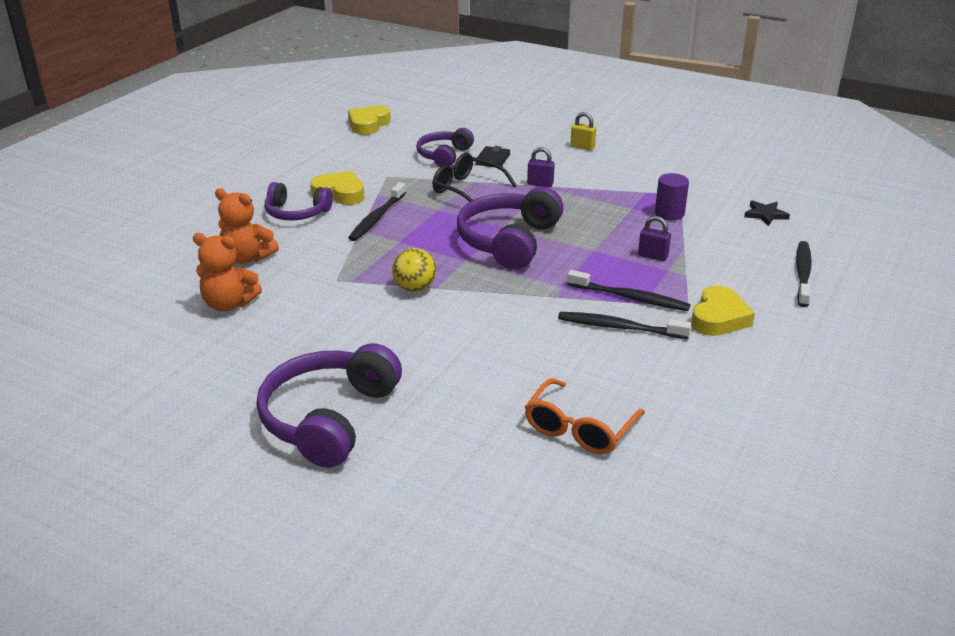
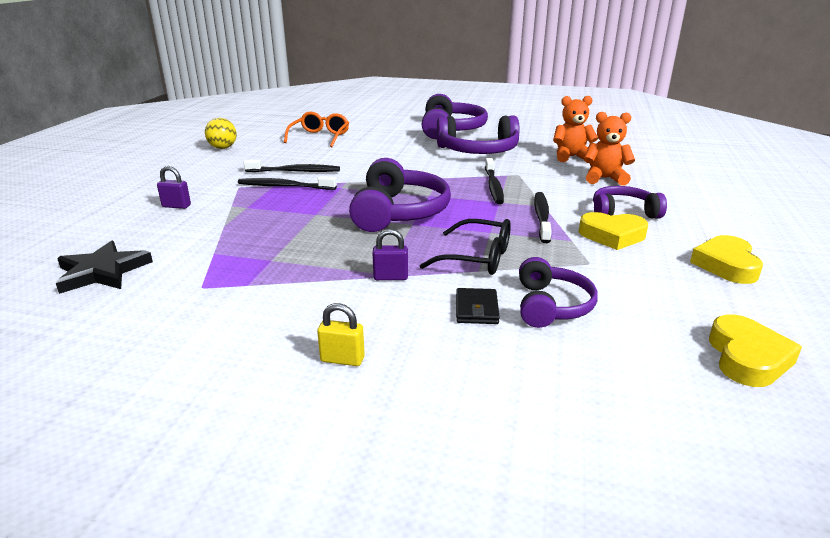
camera: 165 degrees right, 5 degrees down
(341, 338) = (478, 151): none -> purple headphones
(415, 288) = (455, 175): yellow ball -> yellow ball (223, 148)
(652, 256) = (258, 215): purple padlock -> purple padlock (176, 206)
(669, 213) = (226, 258): purple cylinder -> none
(719, 318) = (217, 183): yellow heart -> yellow heart (726, 265)
(765, 215) = (102, 272): black star -> black star, size x1.64
(802, 274) = (117, 217): black toothbrush -> black toothbrush (493, 186)

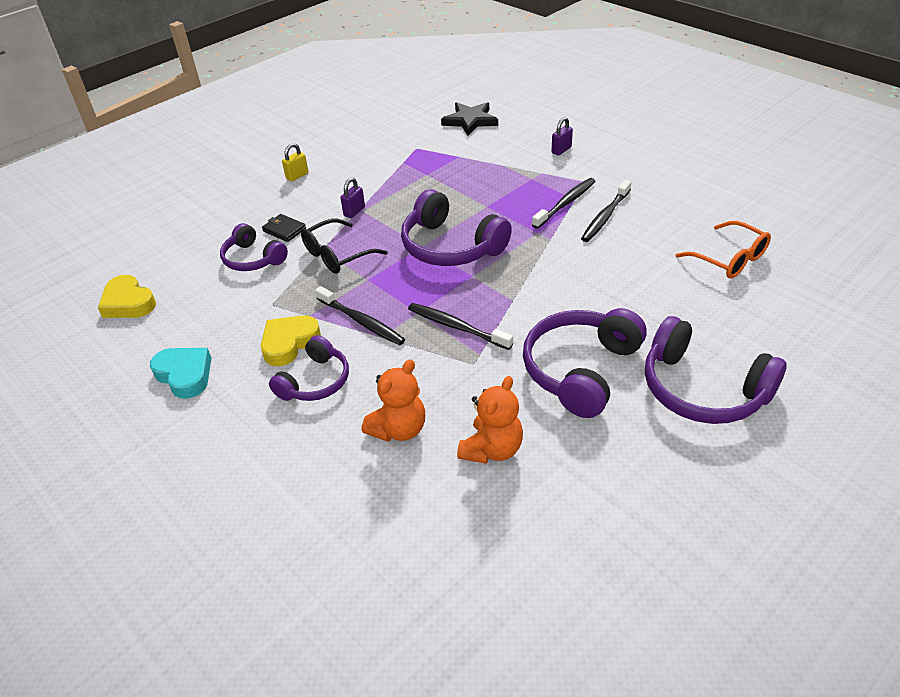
camera: 125 degrees right, 15 degrees up
(223, 148) = (721, 188): yellow ball -> none
(726, 265) = (185, 375): yellow heart -> turquoise heart

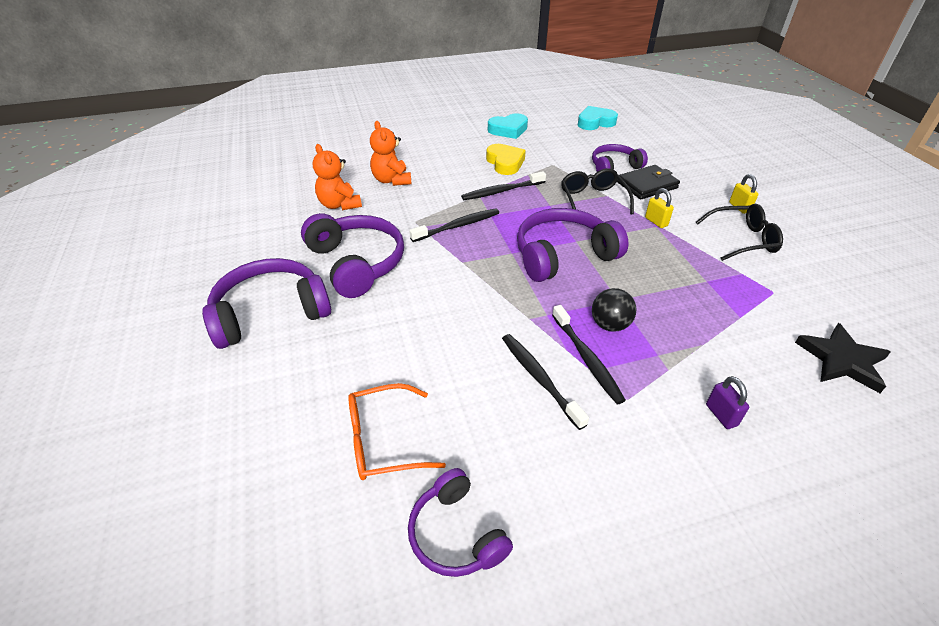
camera: 115 degrees right, 0 degrees up
(128, 303) = (595, 122): yellow heart -> turquoise heart
(284, 230) = (647, 185): black wallet -> black wallet, size x1.56
(315, 381) = (461, 164): purple headphones -> purple headphones (456, 534)
(352, 168) = (742, 239): none -> black glasses
(354, 211) = (656, 222): purple padlock -> yellow padlock
(520, 203) = (609, 325): none -> black ball

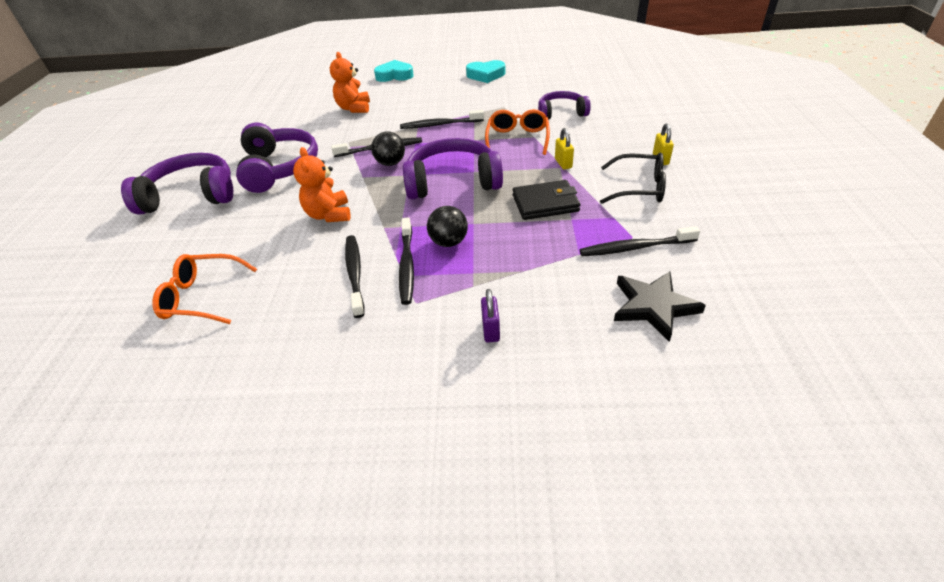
camera: 20 degrees right, 0 degrees up
(339, 205) = (299, 123): orange teddy bear -> orange teddy bear (329, 215)
(456, 534) = (203, 371): purple headphones -> none
(482, 242) = (391, 163): none -> black ball
(505, 163) = (461, 102): yellow heart -> none
(593, 200) = (517, 139): black glasses -> orange glasses
(595, 122) = (574, 74): turquoise heart -> turquoise heart (394, 75)
(647, 185) = (580, 131): black wallet -> black wallet (545, 203)
(784, 302) = (635, 248): none -> black toothbrush

